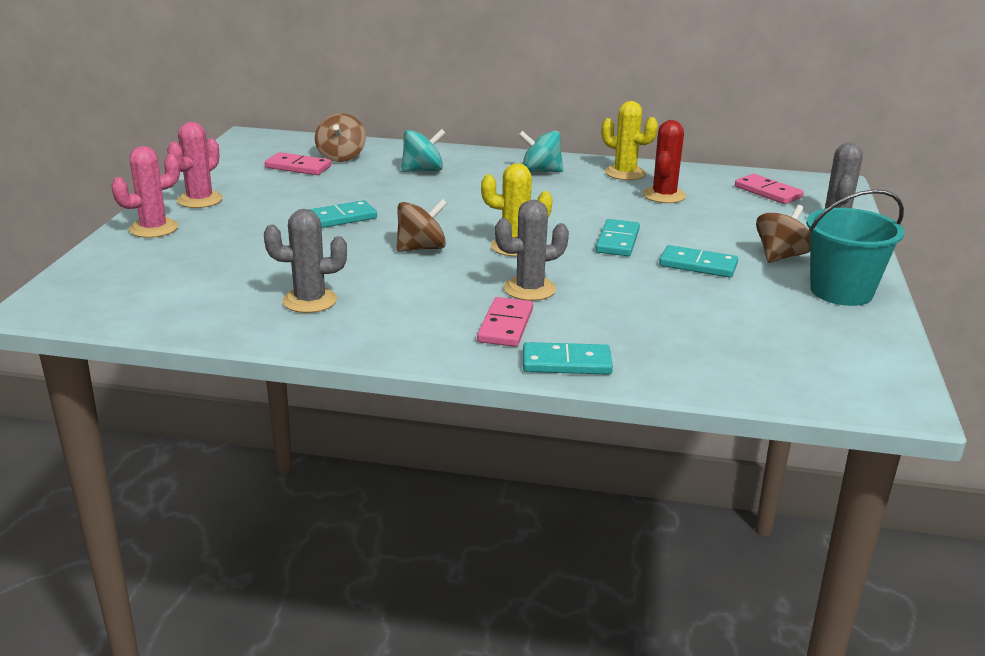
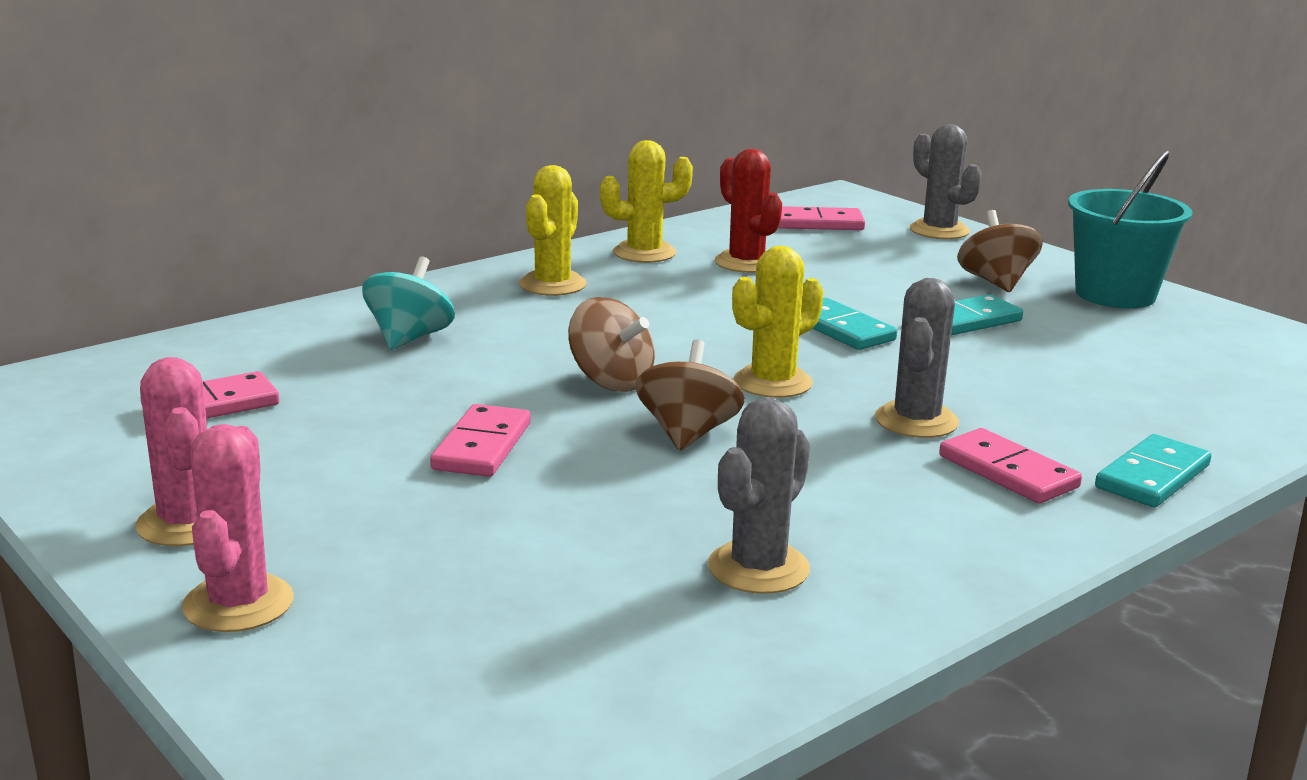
camera: 50 degrees left, 5 degrees down
(340, 218) = (482, 446): turquoise domino -> pink domino
(341, 157) = (238, 365): brown spinning top -> brown spinning top (611, 381)
(540, 171) = (552, 284): turquoise spinning top -> yellow cactus

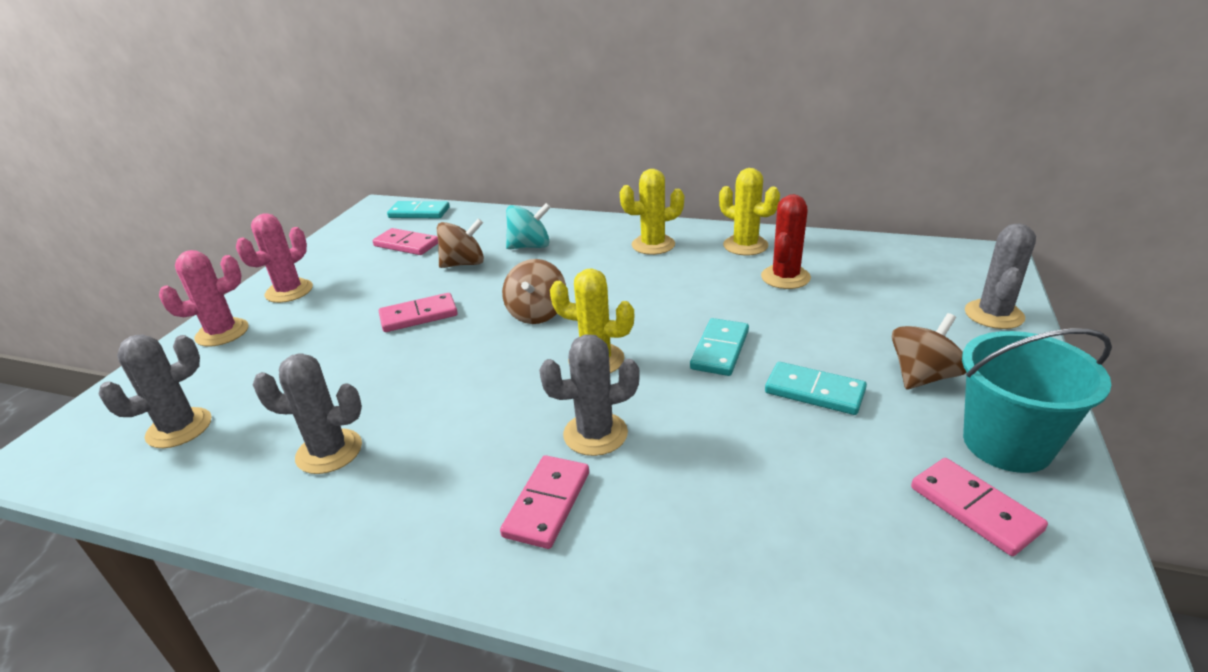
camera: 60 degrees right, 10 degrees up
(529, 677) = (179, 428): none -> grey cactus
(688, 434) = (489, 362): brown spinning top -> brown spinning top (464, 264)
(818, 223) = (909, 270): pink domino -> pink domino (974, 508)
(1152, 476) = (609, 586): turquoise domino -> turquoise domino (419, 213)

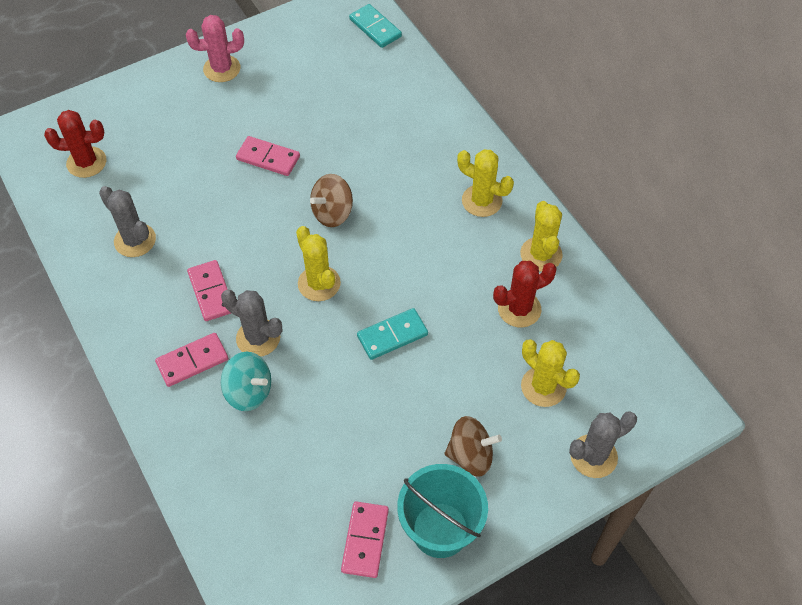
camera: 40 degrees right, 25 degrees up
(179, 428) = (86, 162): grey cactus -> red cactus
(222, 333) = (158, 87): pink cactus -> none
(406, 245) = (330, 67): pink domino -> pink domino (211, 292)
(464, 264) = (343, 121): brown spinning top -> none
(530, 246) = (402, 134): turquoise spinning top -> turquoise spinning top (249, 391)
(814, 392) = (398, 411): turquoise domino -> none
(885, 303) = (543, 387): none -> yellow cactus

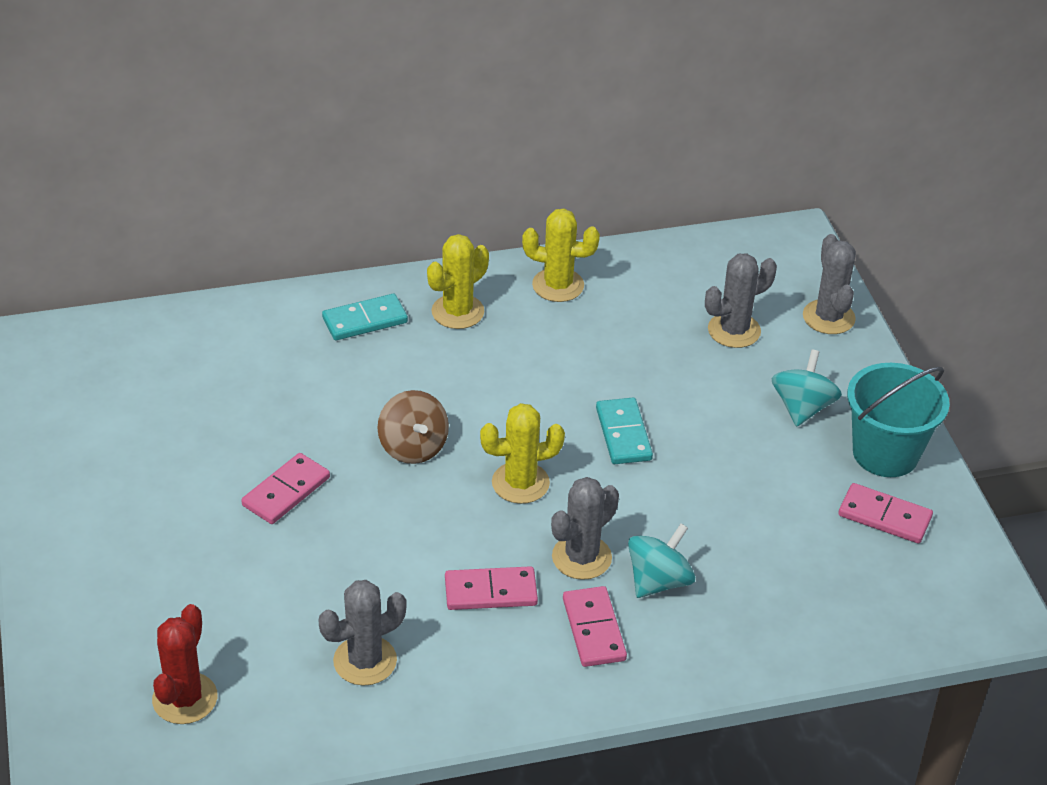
camera: 75 degrees left, 15 degrees down
(222, 69) = (84, 510): pink cactus -> none
(375, 28) = (106, 336): turquoise domino -> turquoise domino (365, 320)
(470, 455) = (802, 408): brown spinning top -> turquoise spinning top
(519, 309) = (626, 322): red cactus -> none
(543, 387) = (734, 330): yellow cactus -> grey cactus

